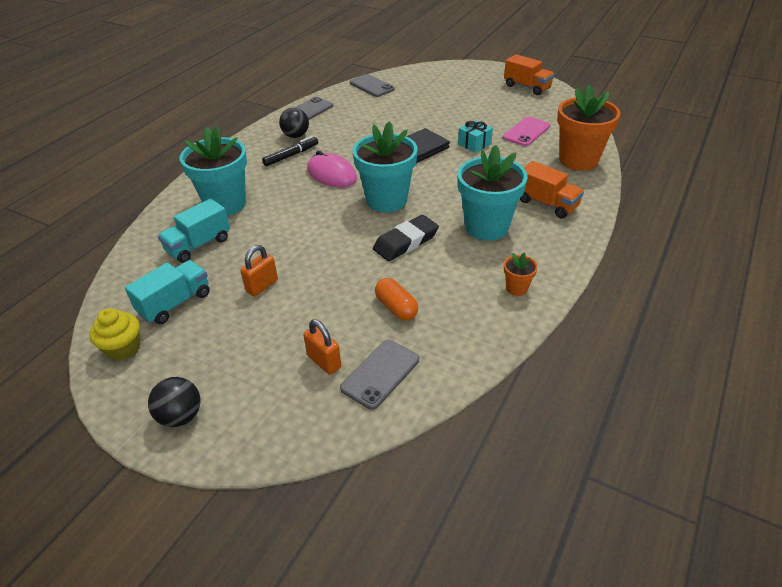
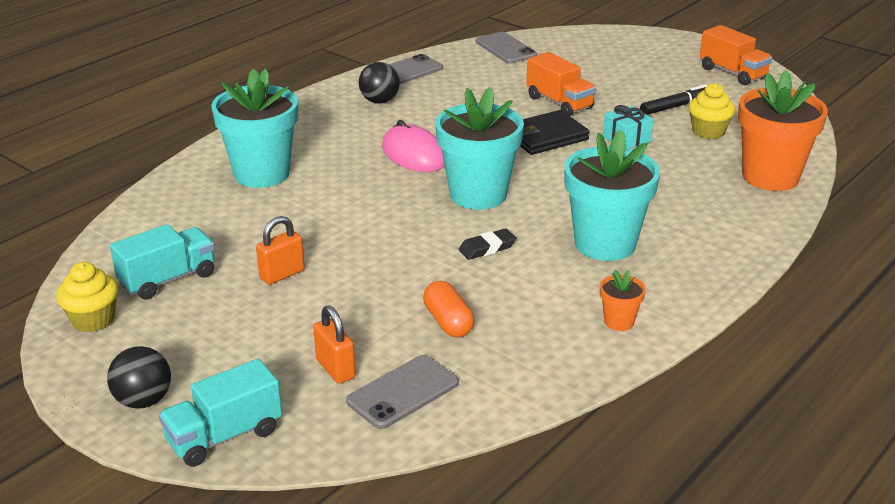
camera: 10 degrees right, 10 degrees down
(198, 245) = (214, 217): turquoise truck -> turquoise truck (224, 436)
(291, 155) = (366, 125): black marker -> black marker (676, 106)
(406, 242) = (487, 248): black eraser -> black eraser, size x0.61
(526, 132) = (708, 132): pink phone -> yellow cupcake
(547, 204) = (702, 226): orange truck -> orange truck (559, 103)

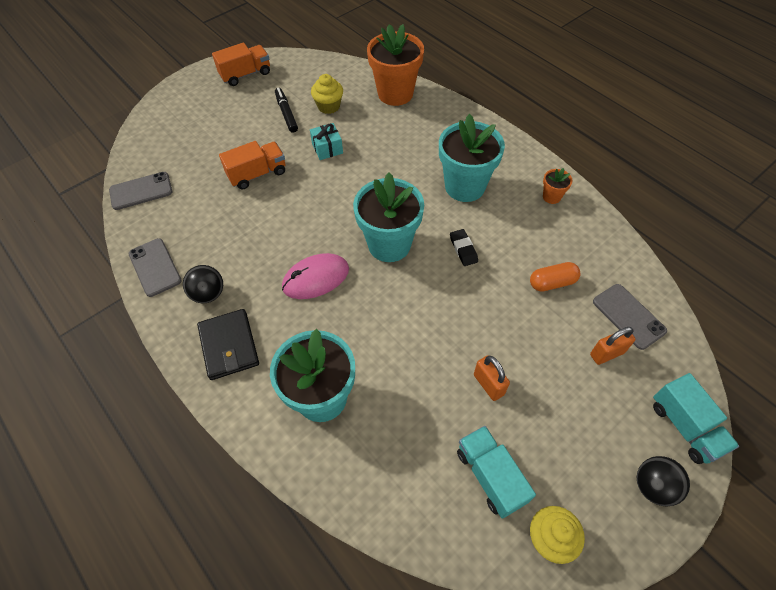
camera: 80 degrees left, 25 degrees up
(545, 137) = (310, 191): black wallet -> black wallet (229, 346)

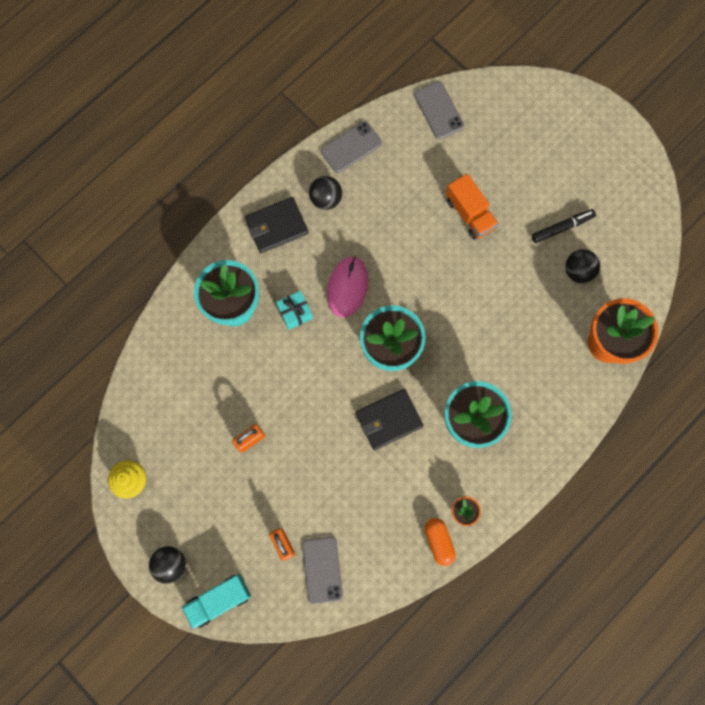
camera: 85 degrees right, 20 degrees up
(245, 74) = (622, 172): orange truck -> none
(316, 278) = (347, 287): pink mouse -> pink mouse turned 45 degrees clockwise
(327, 148) = (512, 277): turquoise gift -> turquoise gift (295, 313)
(329, 106) = (578, 271): yellow cupcake -> black ball
(463, 249) = (388, 420): black eraser -> black wallet
(490, 476) = (175, 439): turquoise truck -> none
(552, 283) = (355, 502): orange capsule -> orange capsule (439, 541)
(628, 316) = (322, 570): grey phone -> grey phone turned 60 degrees counterclockwise

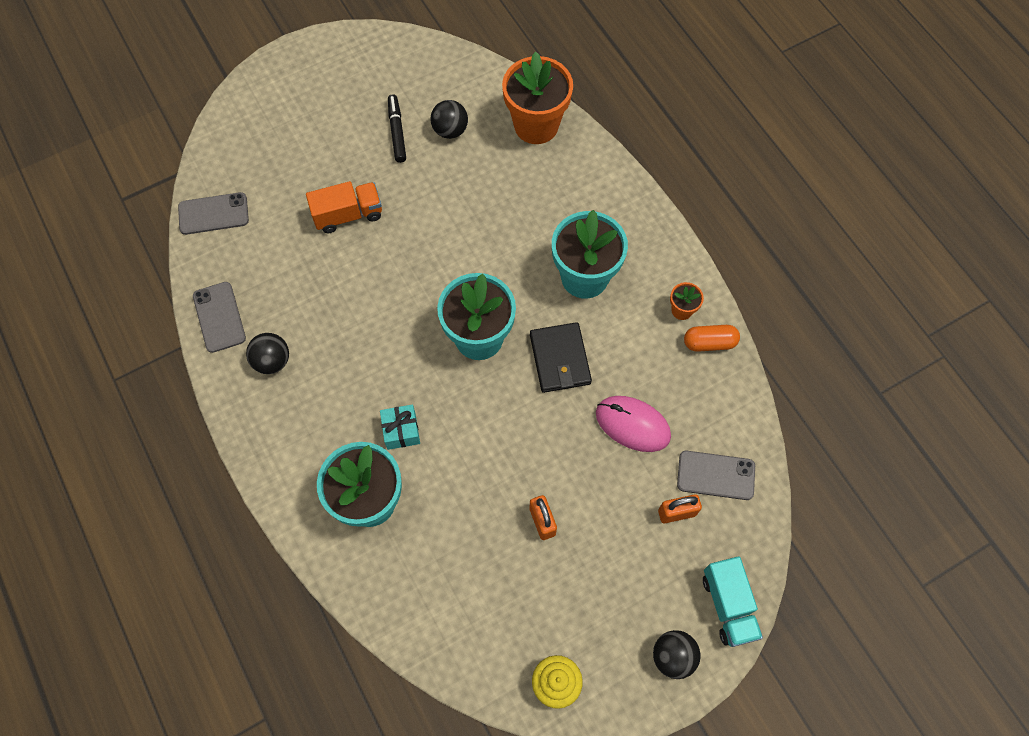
camera: 75 degrees left, 10 degrees down
(276, 226) = (285, 426): black wallet -> none
(347, 287) = (389, 364): pink mouse -> pink mouse (632, 424)

